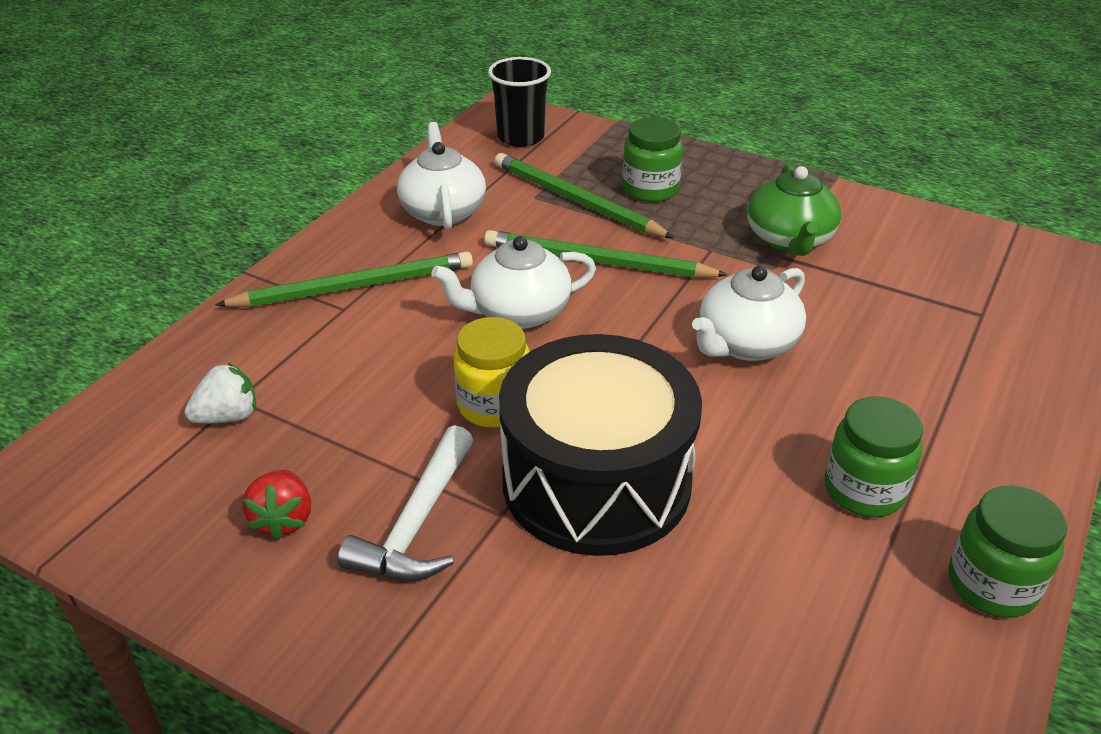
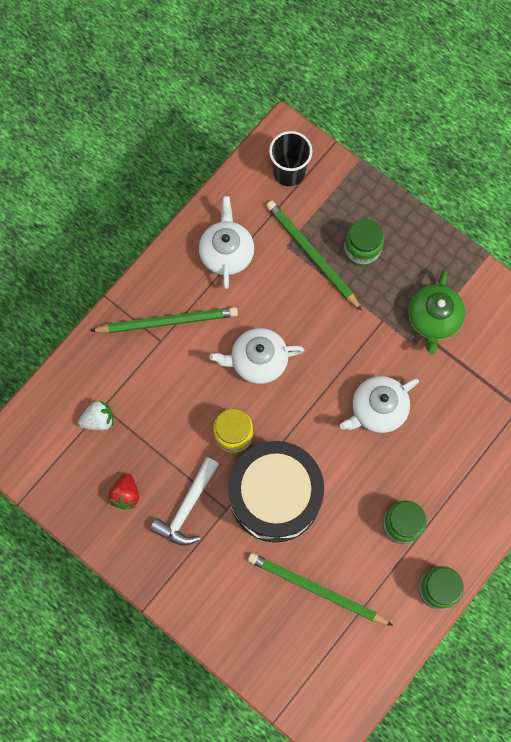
camera: 10 degrees right, 35 degrees up
(598, 262) = (312, 321): green pencil -> green pencil (317, 590)

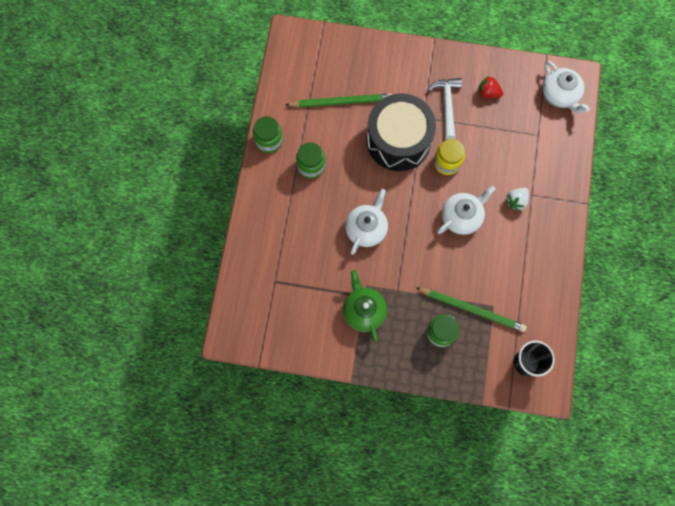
camera: 150 degrees right, 0 degrees up
(98, 419) = (535, 126): white strawberry -> white strawberry (516, 201)
(126, 494) = (488, 93): red strawberry -> red strawberry turned 45 degrees counterclockwise
(167, 321) = (536, 209): green pencil -> none
(226, 253) = (529, 278): white teapot -> white teapot (560, 95)

